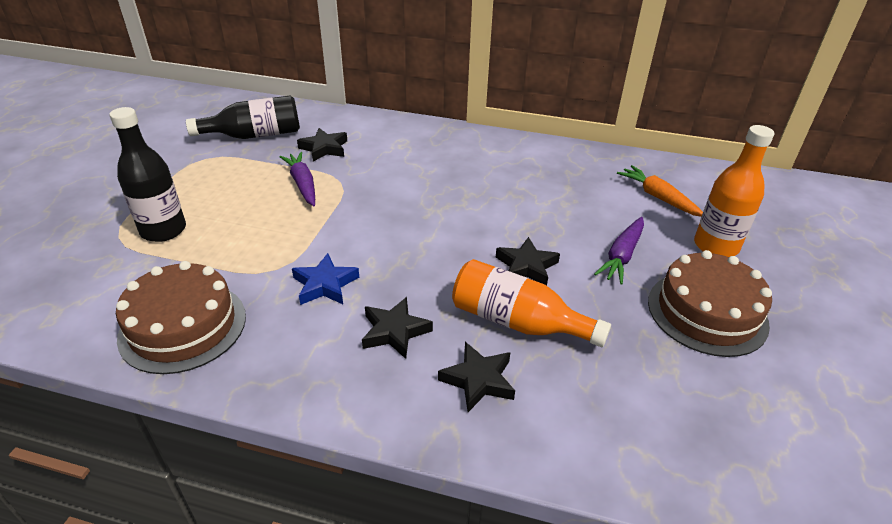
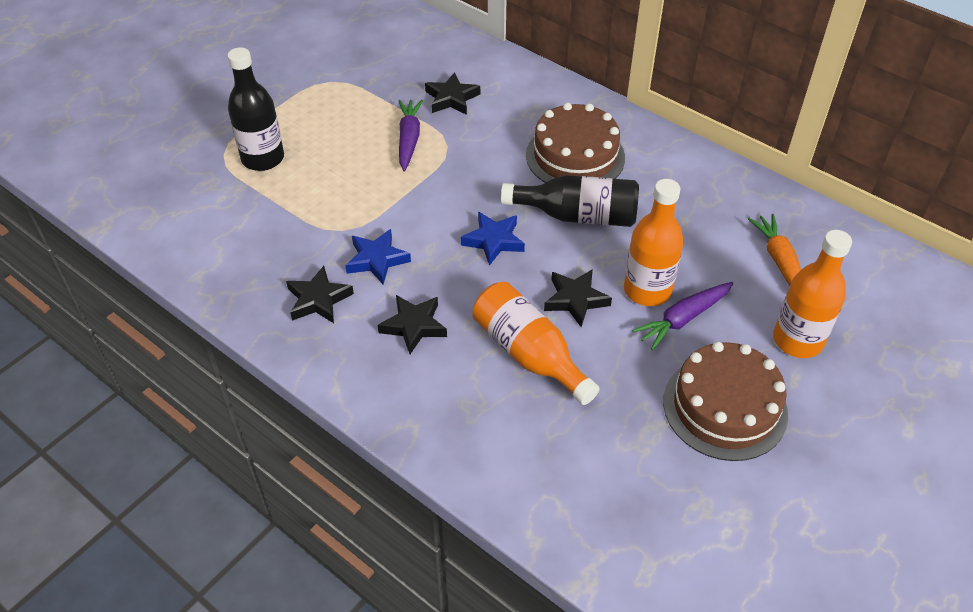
camera: 25 degrees right, 10 degrees up
(183, 326) = (244, 263): brown cake -> brown cake (575, 156)
(255, 135) = (390, 62): black bottle -> black bottle (577, 215)
(425, 240) = (494, 241): none -> blue star
(478, 380) = (460, 395): black star -> black star (318, 299)
(578, 243) = (647, 290): none -> orange bottle

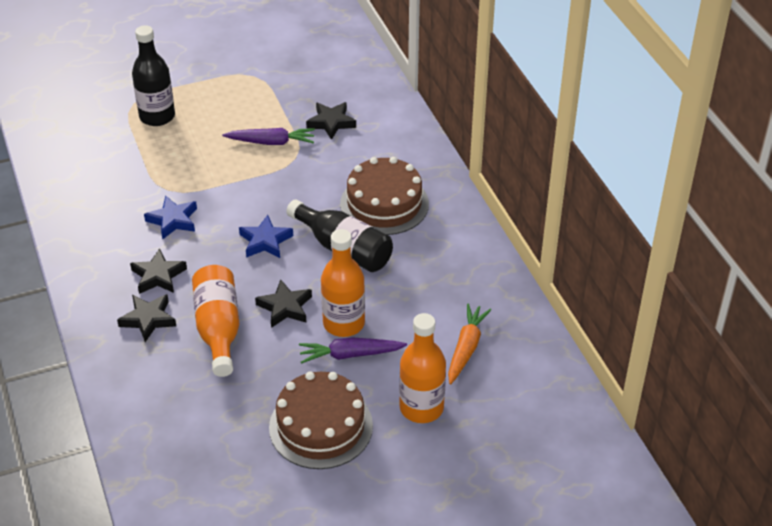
camera: 30 degrees right, 5 degrees down
(318, 299) = (112, 231): black star -> black star (148, 319)
(409, 139) = (271, 142): purple carrot -> purple carrot turned 60 degrees clockwise

